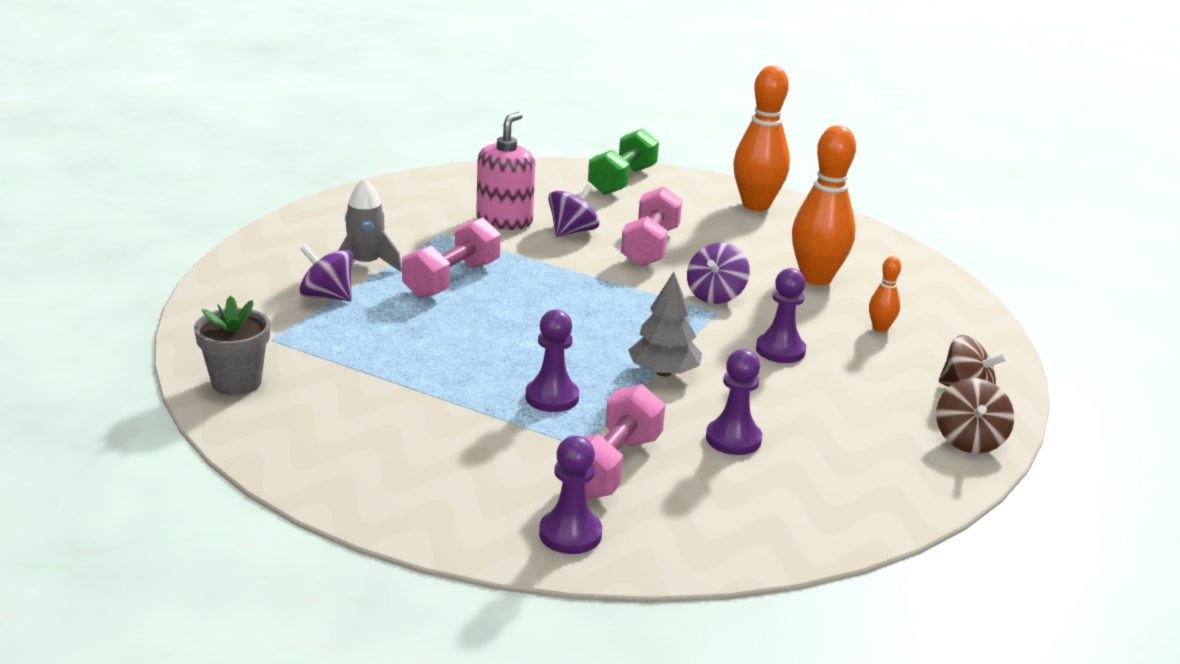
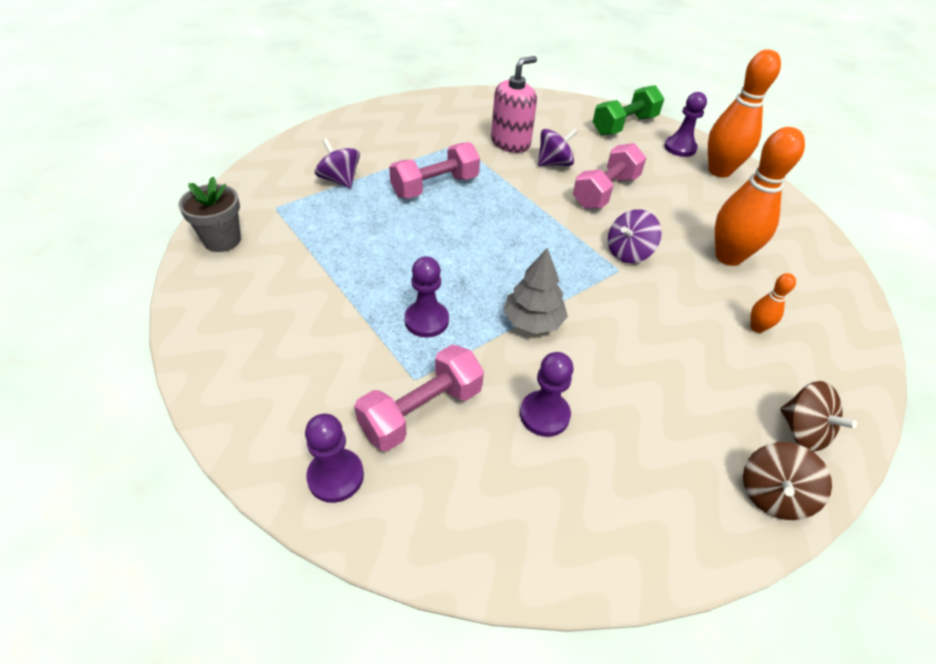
camera: 25 degrees right, 20 degrees up
(366, 264) = (386, 159): grey rocket -> none
(780, 350) = (649, 326): purple pawn -> purple pawn (680, 148)

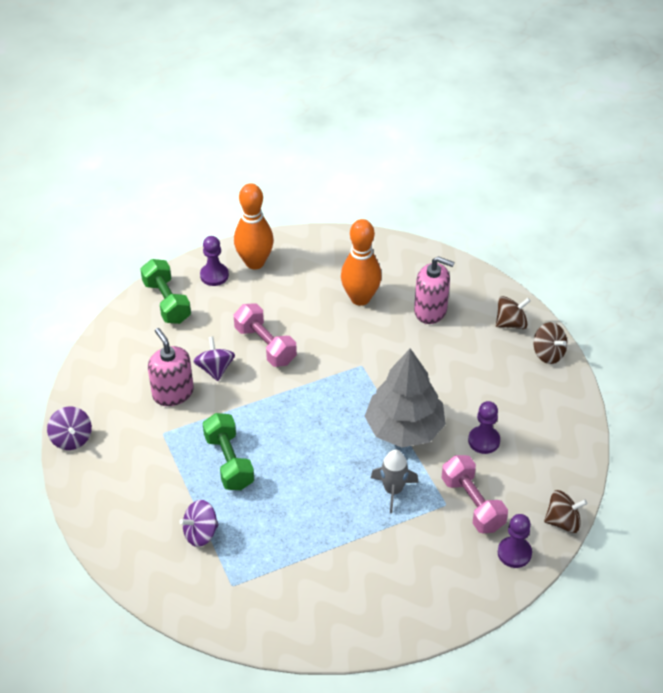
camera: 75 degrees left, 0 degrees up
(222, 240) = (272, 625): grey flower pot -> none
(408, 549) = (563, 521): none -> brown spinning top
(426, 320) = (393, 490): purple pawn -> grey rocket
(435, 186) = (229, 462): pink dumbbell -> green dumbbell
(533, 321) = (404, 428): grey tree -> grey tree, size x1.77
(628, 252) = (344, 354): purple spinning top -> purple spinning top (72, 438)
(757, 328) = (430, 311): orange bowling pin -> pink soap dispenser

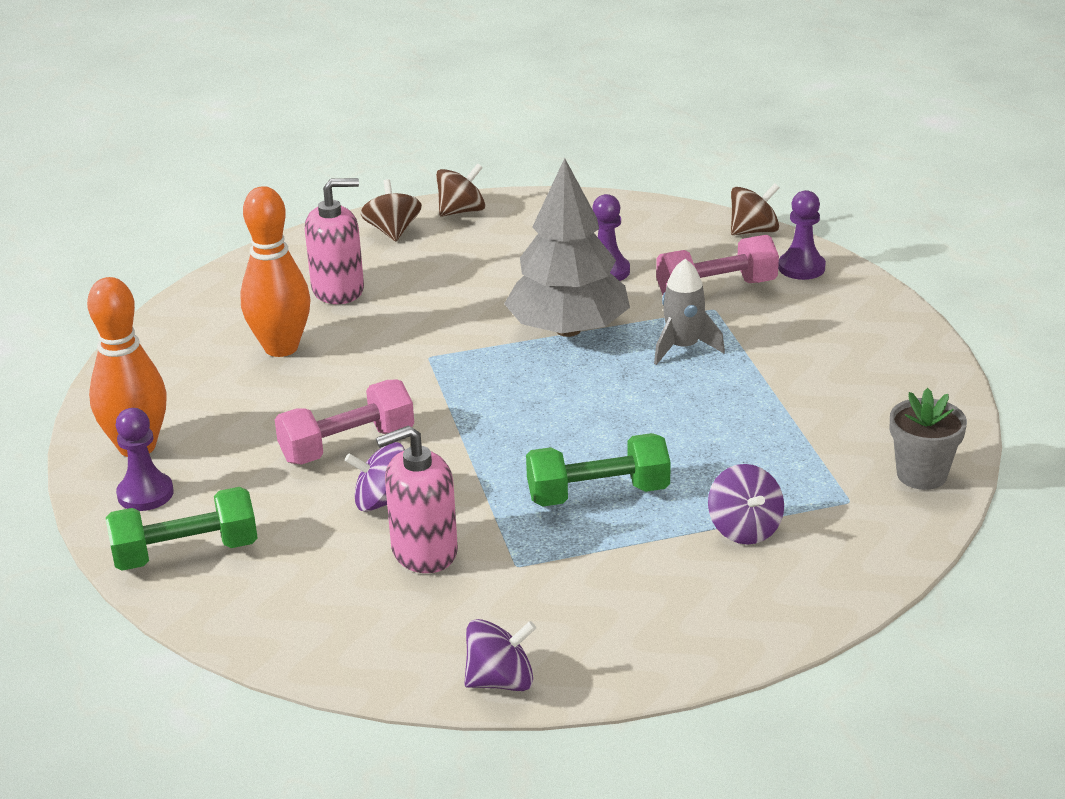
camera: 80 degrees left, 15 degrees down
(262, 624) = (921, 475): none -> grey flower pot
(430, 311) = (338, 290): pink soap dispenser -> pink soap dispenser turned 45 degrees clockwise
(563, 521) = (753, 231): brown spinning top -> brown spinning top turned 60 degrees clockwise

